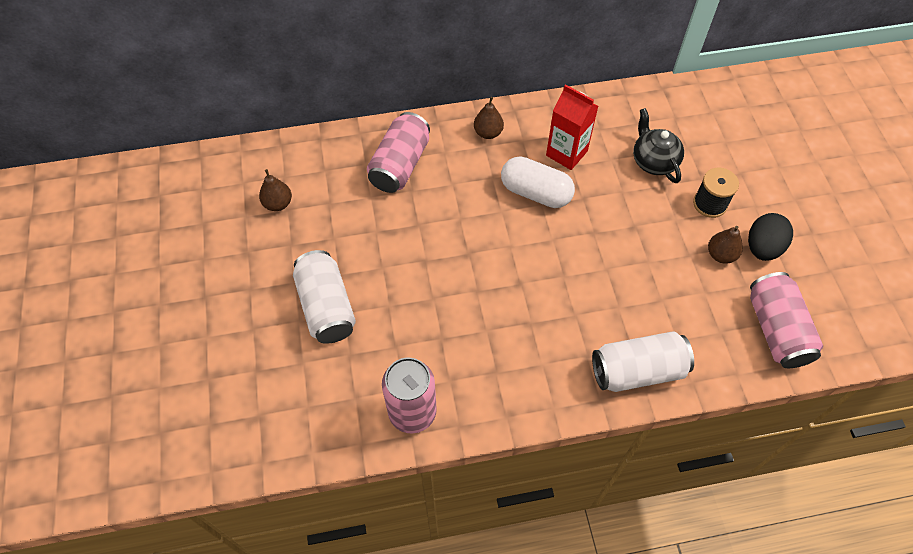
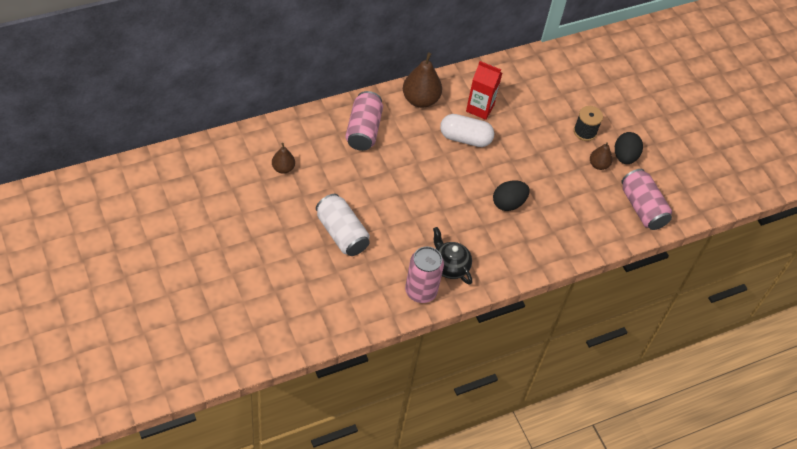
camera: 20 degrees left, 5 degrees down
(488, 133) = (420, 100): brown pear -> brown pear, size x1.78
(574, 295) = (508, 203): none -> black egg
(637, 370) = (560, 245): white can -> none
(653, 161) = (541, 107): black teapot -> black teapot (449, 266)

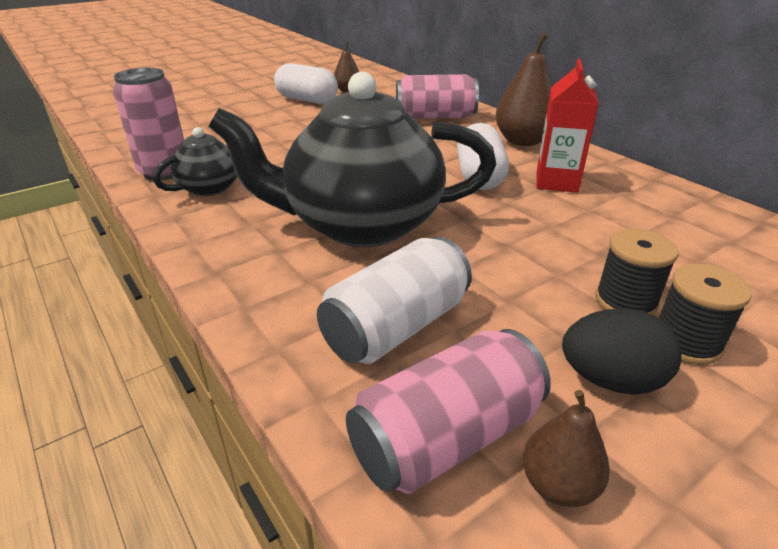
camera: 85 degrees right, 20 degrees down
(300, 199) = (307, 100): none -> white capsule
(342, 233) = (261, 121): white can -> white can (396, 327)
(508, 203) = (361, 224): black egg -> black teapot
(598, 165) = (542, 331): brown pear -> brown pear (558, 485)
(610, 127) = (686, 342): none -> black spool

